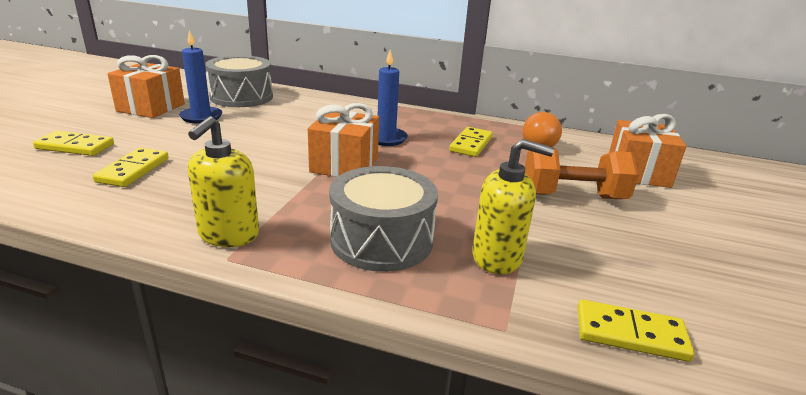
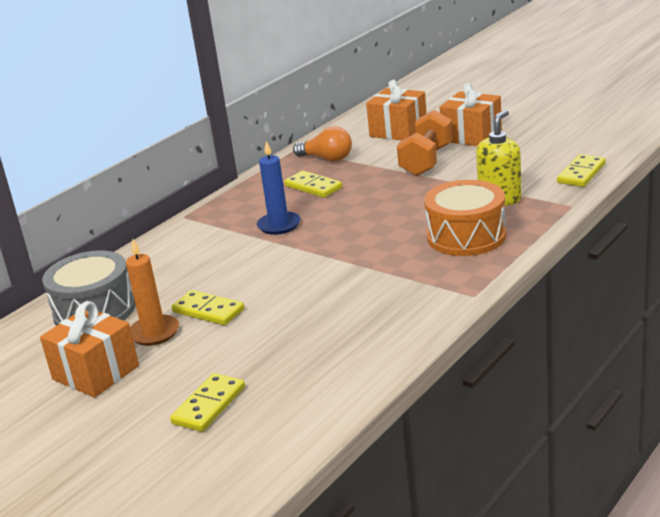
camera: 65 degrees left, 0 degrees up
(133, 170) = (294, 357): yellow domino -> yellow domino (208, 311)
(201, 117) = (154, 333): blue candle -> orange candle
(228, 235) = (440, 296): yellow soap dispenser -> none
(344, 165) = (331, 247): orange gift -> orange gift (471, 136)
(381, 240) = (466, 236): grey drum -> orange drum

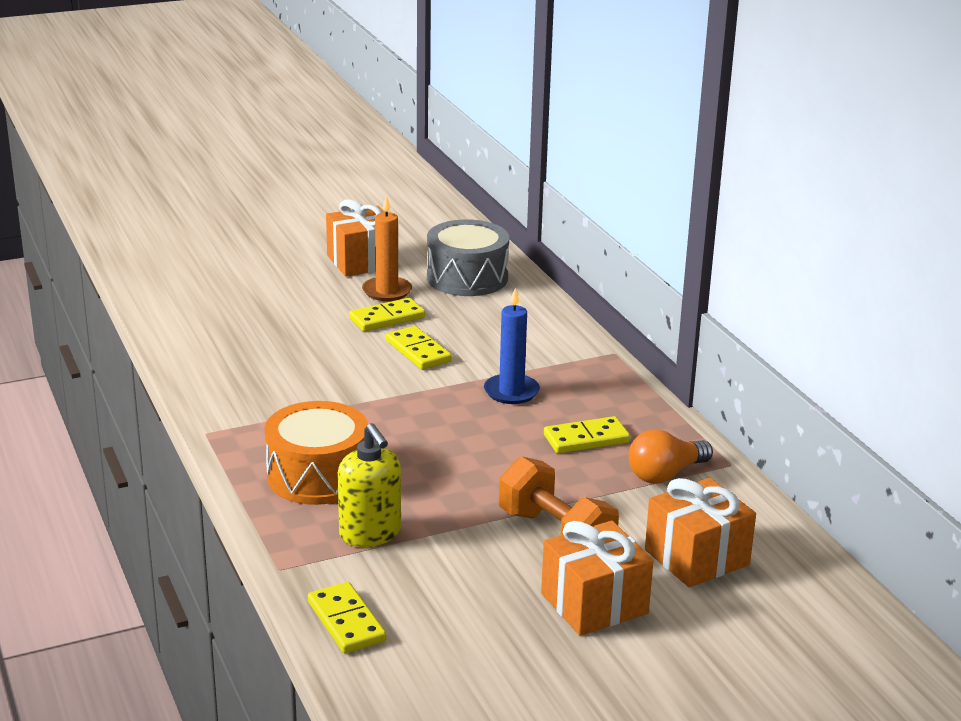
camera: 115 degrees right, 0 degrees up
(209, 405) = (246, 287): yellow domino -> yellow domino (418, 351)

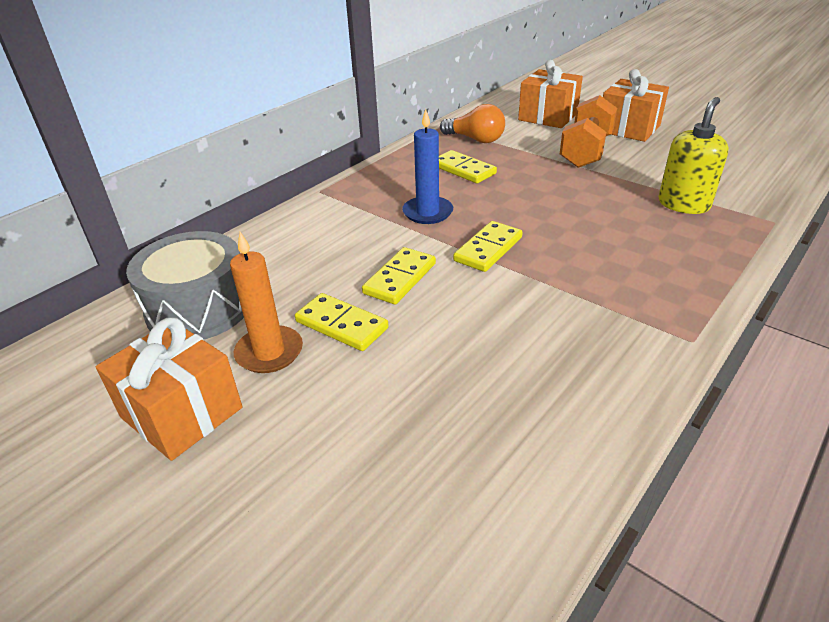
camera: 115 degrees left, 10 degrees up
(318, 476) = (657, 250): orange drum -> none
(346, 621) = (770, 182): yellow domino -> yellow domino (488, 249)

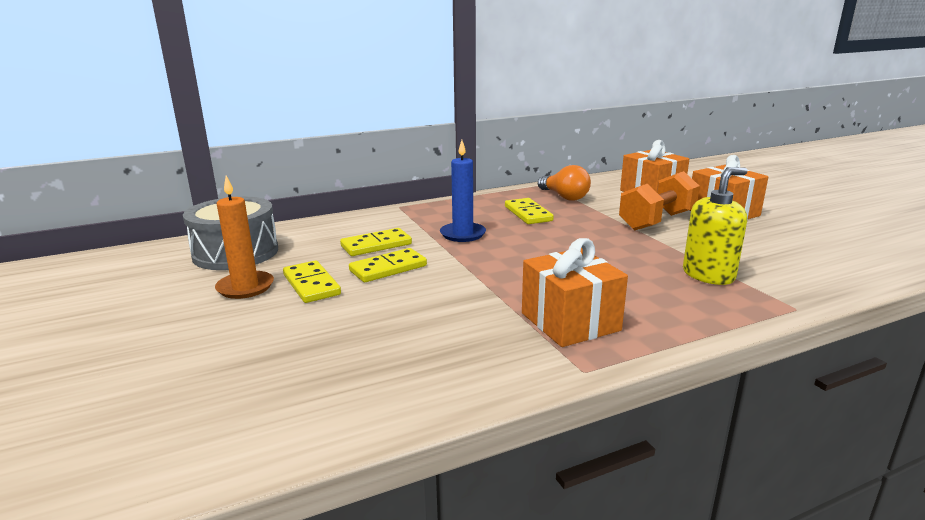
camera: 25 degrees right, 15 degrees down
(182, 412) = (154, 304): orange gift -> orange gift (570, 322)
(488, 249) = (481, 266): yellow domino -> yellow domino (376, 245)

